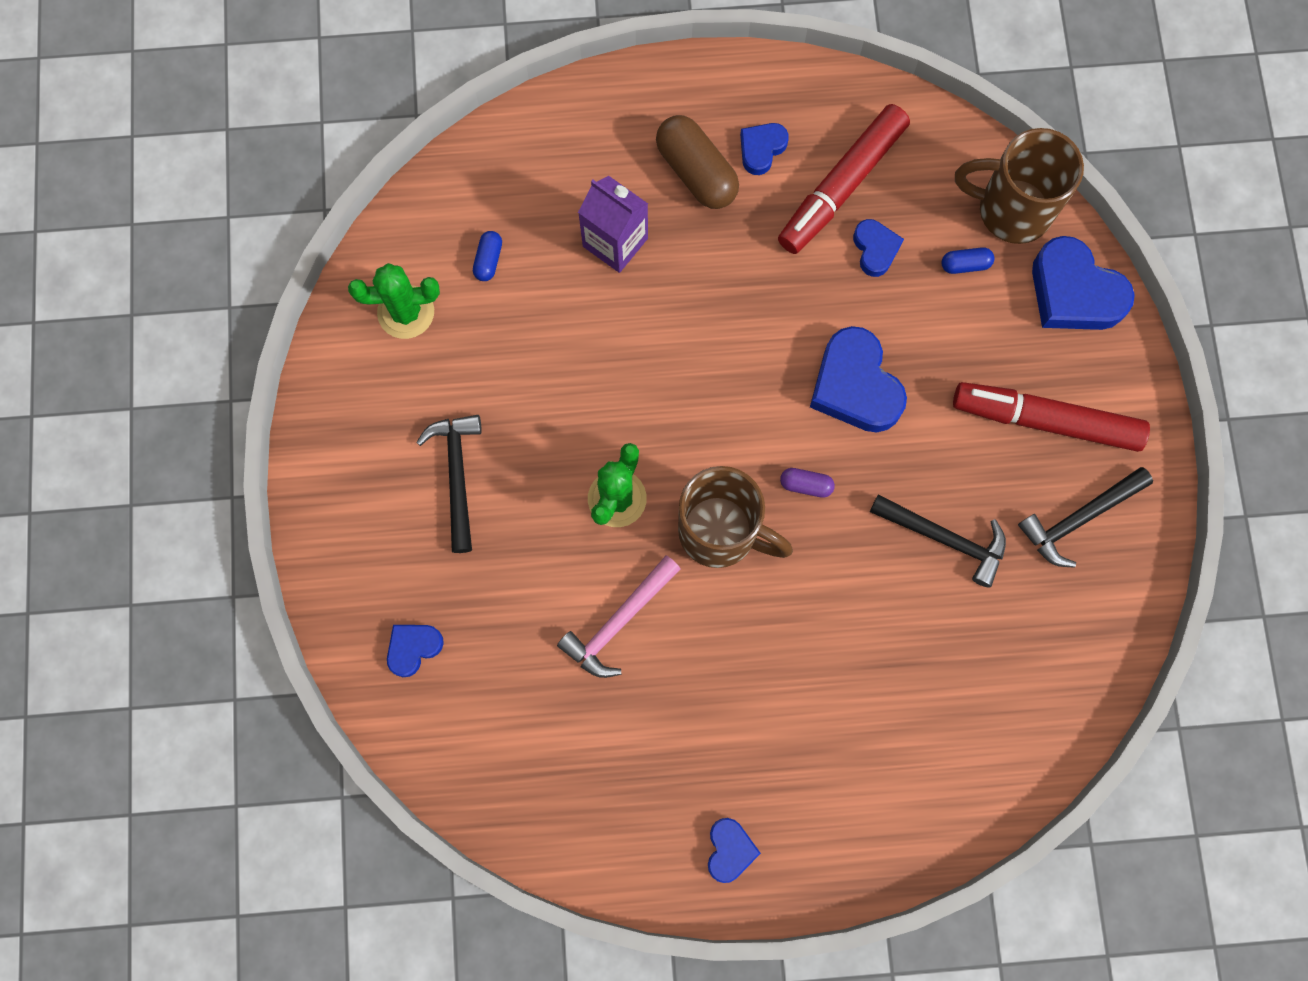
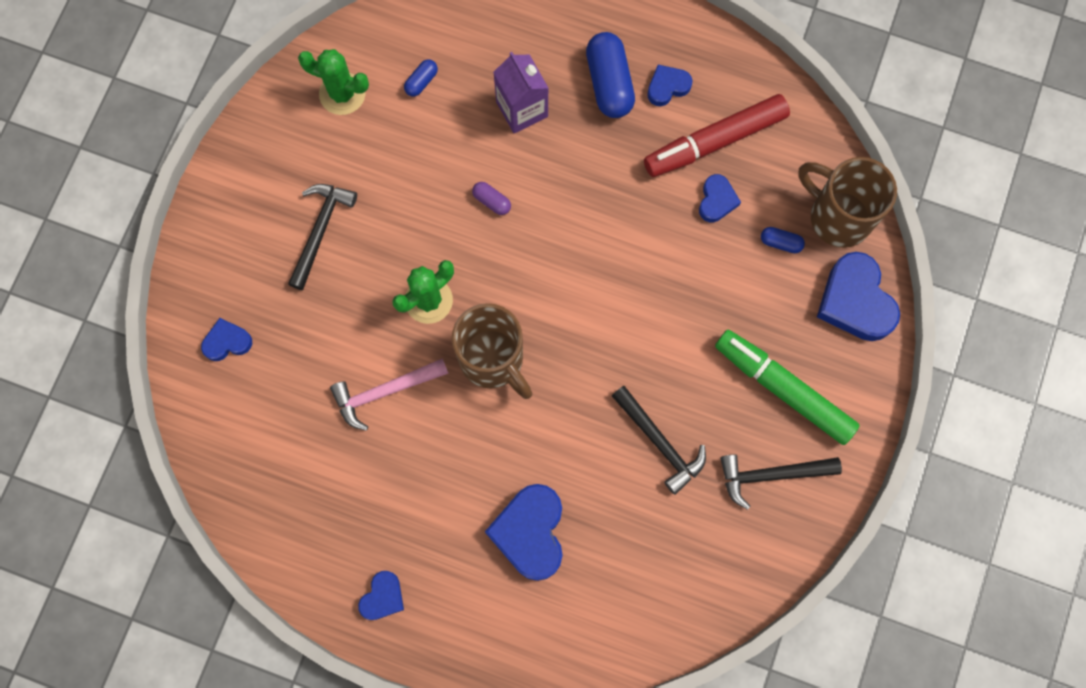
camera: 25 degrees right, 0 degrees up
(696, 172) = (609, 83): brown capsule -> blue capsule
(806, 485) = (574, 354): purple capsule -> purple capsule (492, 201)
(855, 386) = (649, 297): blue heart -> blue heart (530, 533)
(1046, 421) = (783, 389): red marker -> green marker

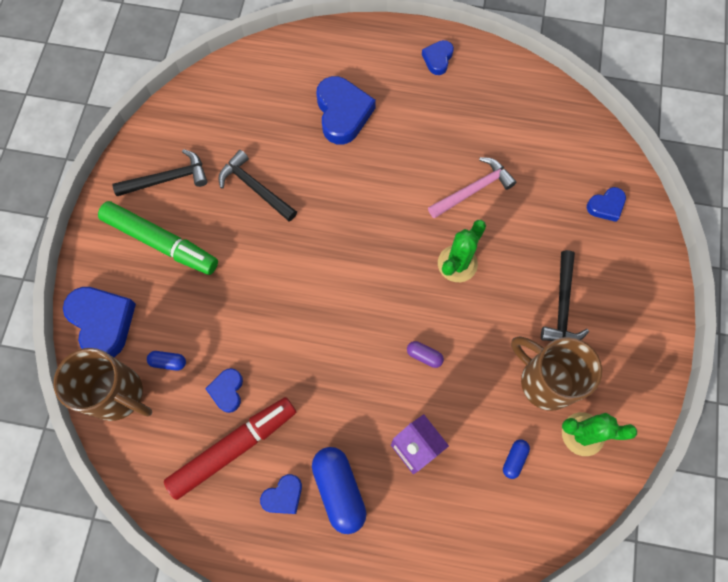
camera: 170 degrees right, 5 degrees down
(493, 360) = (395, 226): brown mug -> brown mug (545, 381)

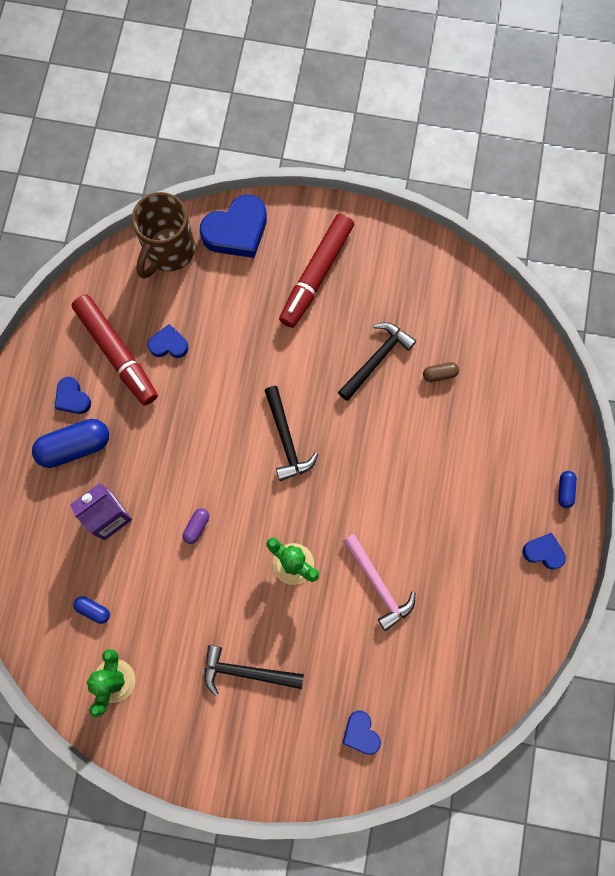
camera: 90 degrees right, 5 degrees up
(161, 242) = (316, 275): green marker -> red marker
(168, 179) = (385, 275): black hammer -> black hammer (286, 439)
(168, 362) = (197, 291): blue capsule -> blue capsule (565, 490)
(273, 134) = (439, 374): none -> brown capsule
(343, 113) = (467, 446): blue heart -> none
(545, 381) = (168, 647): brown mug -> none

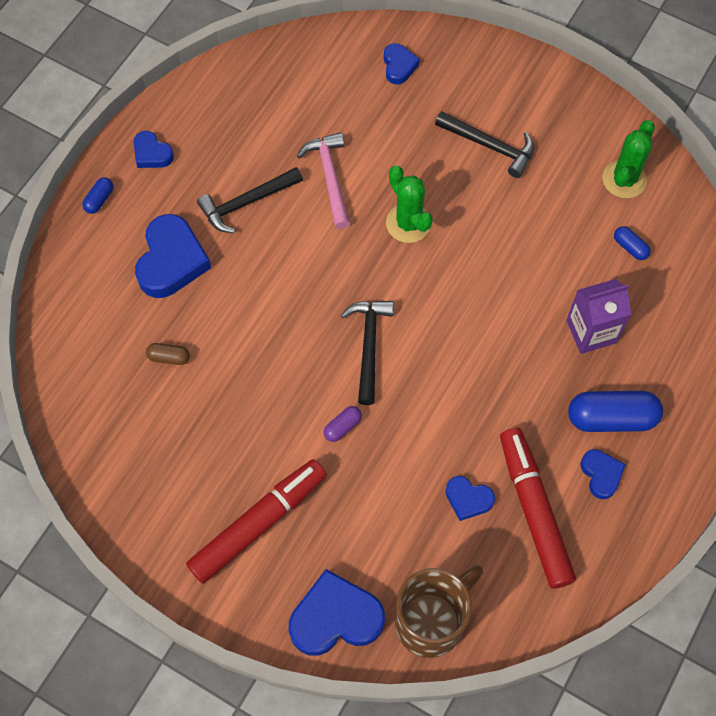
camera: 160 degrees left, 10 degrees down
(196, 527) = (498, 290): purple capsule -> purple capsule (342, 427)
(377, 359) = (231, 398): black hammer -> black hammer (246, 203)
(477, 456) = (171, 261): none -> blue heart

